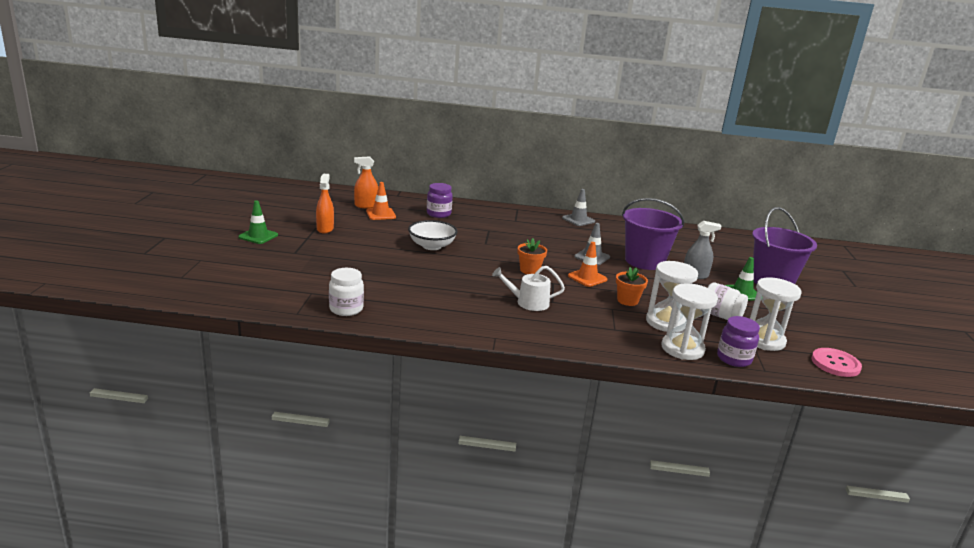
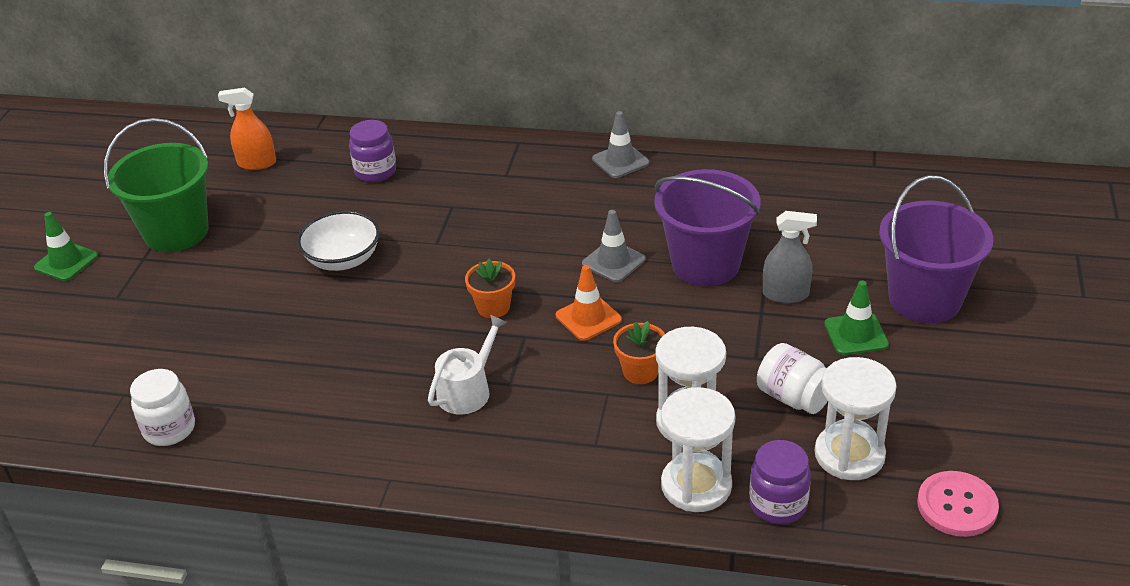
camera: 10 degrees right, 15 degrees up
(325, 229) = (176, 232): orange spray bottle -> green bucket
(381, 214) = (276, 183): orange traffic cone -> none
(528, 302) = (468, 390): white watering can -> white watering can turned 120 degrees clockwise

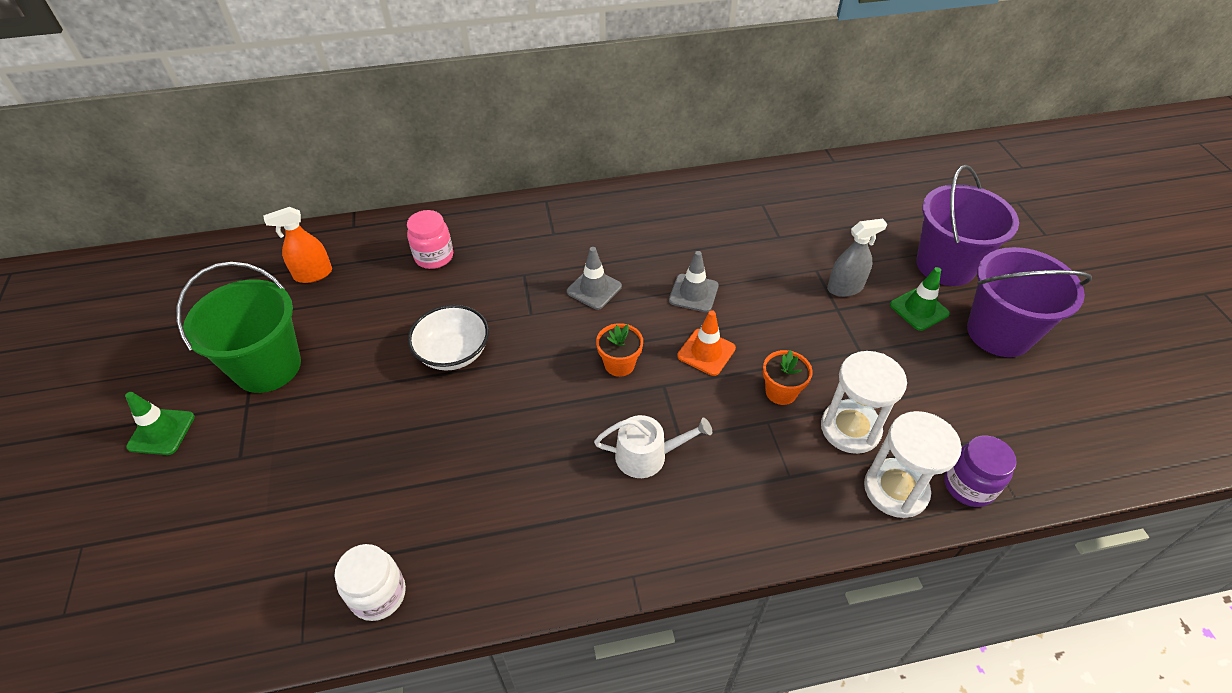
camera: 25 degrees left, 10 degrees up
(375, 172) = (434, 257): purple jar -> pink jar
(468, 390) = (647, 455): white watering can -> white watering can turned 75 degrees clockwise
(620, 161) = (641, 199): grey traffic cone -> grey traffic cone (594, 289)
(705, 264) = (767, 276): purple bucket -> purple bucket (999, 333)
(794, 397) = (913, 380): white jar -> none
(849, 455) = (988, 420): white hourglass -> none
(957, 505) = (1092, 441): pink button -> none

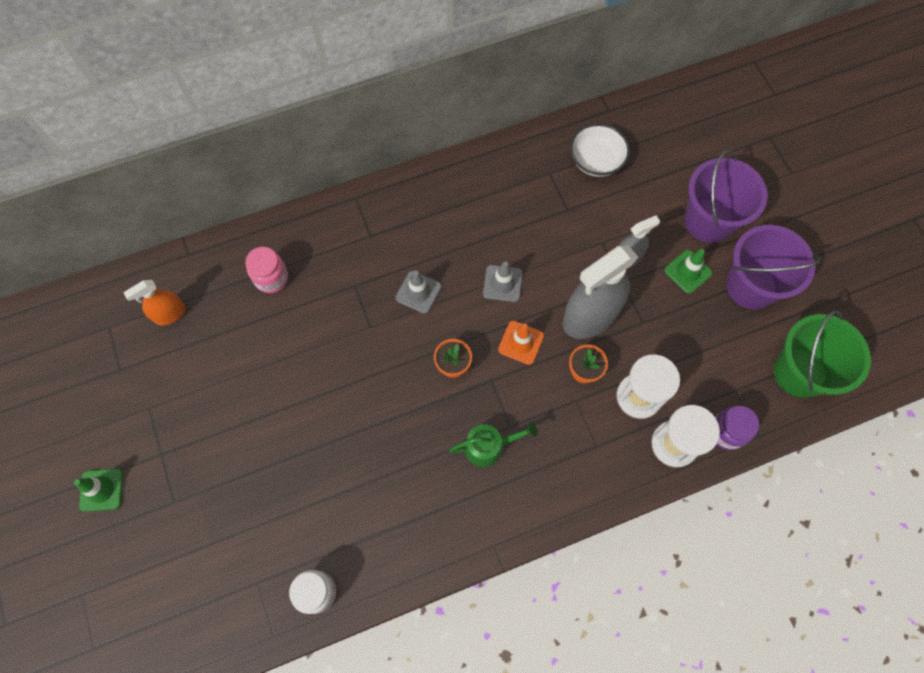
camera: 10 degrees left, 20 degrees up
(268, 367) = (165, 415): green bucket -> green bucket (799, 372)
(453, 353) = (315, 376): white bowl -> white bowl (596, 161)
(647, 455) = (489, 446): white watering can -> green watering can
(795, 337) = (590, 316): none -> grey spray bottle

